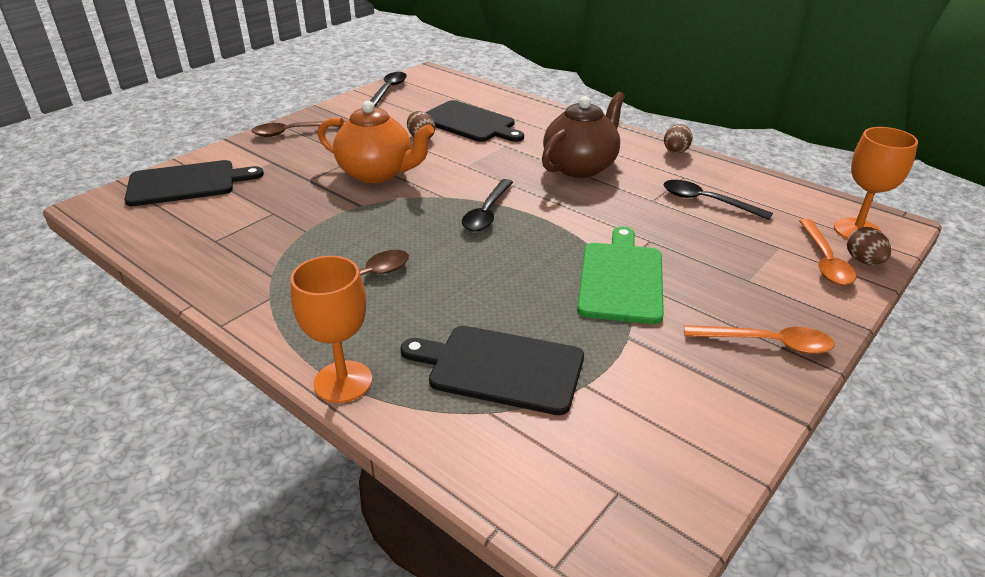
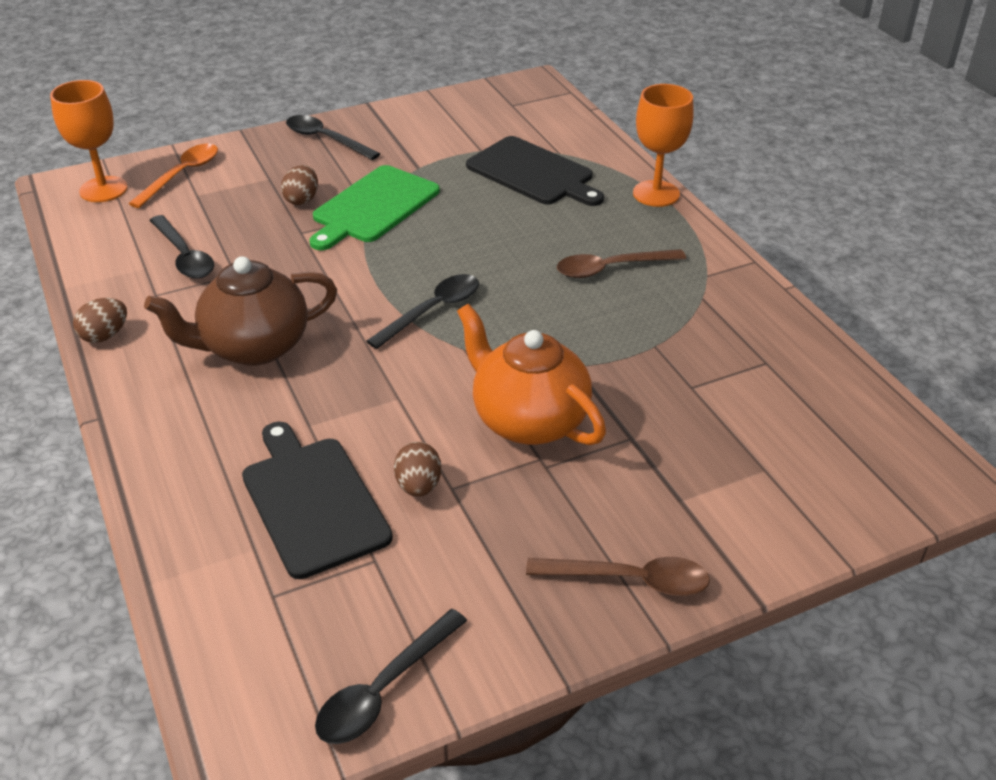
camera: 155 degrees left, 5 degrees up
(186, 183) = (817, 486): black cutting board -> none
(767, 343) = (326, 139): orange spoon -> black spoon
(863, 261) = (152, 166): brown egg -> brown egg (302, 200)

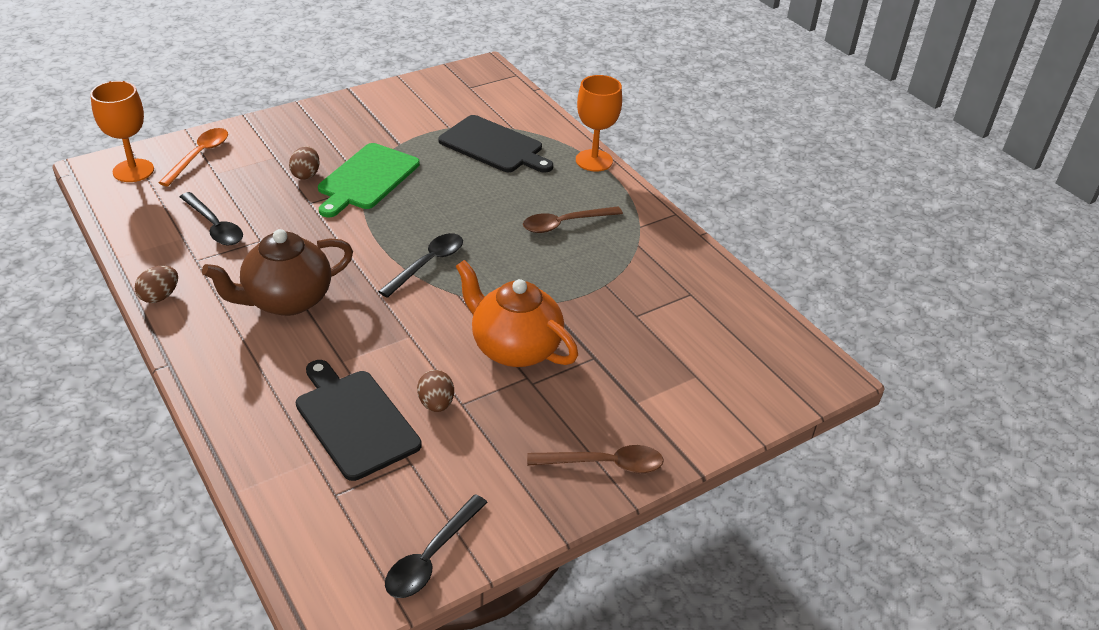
camera: 10 degrees left, 0 degrees up
(326, 139) = (318, 121): black spoon -> none

